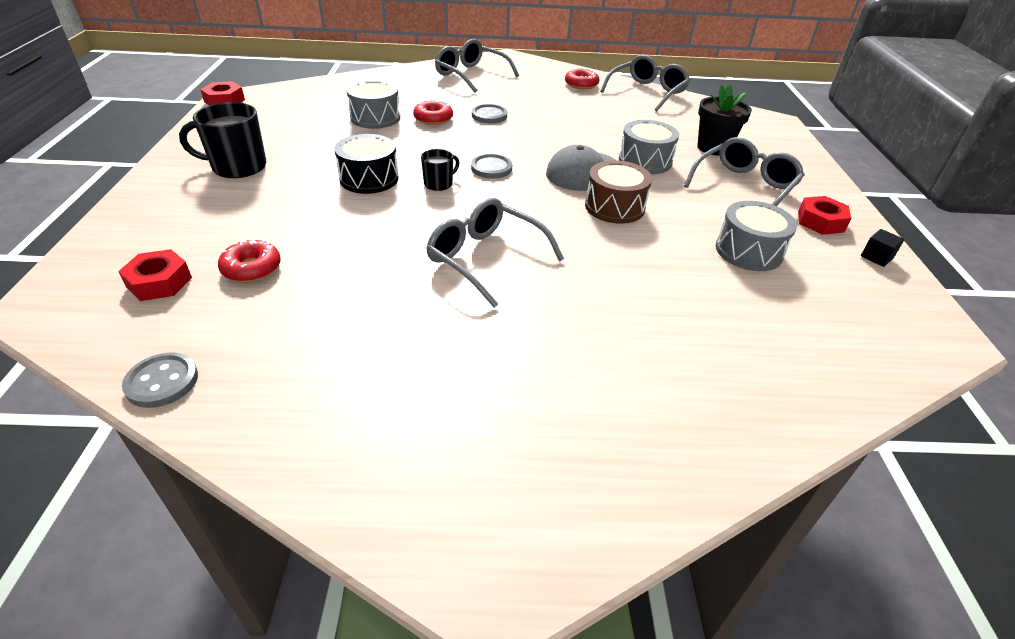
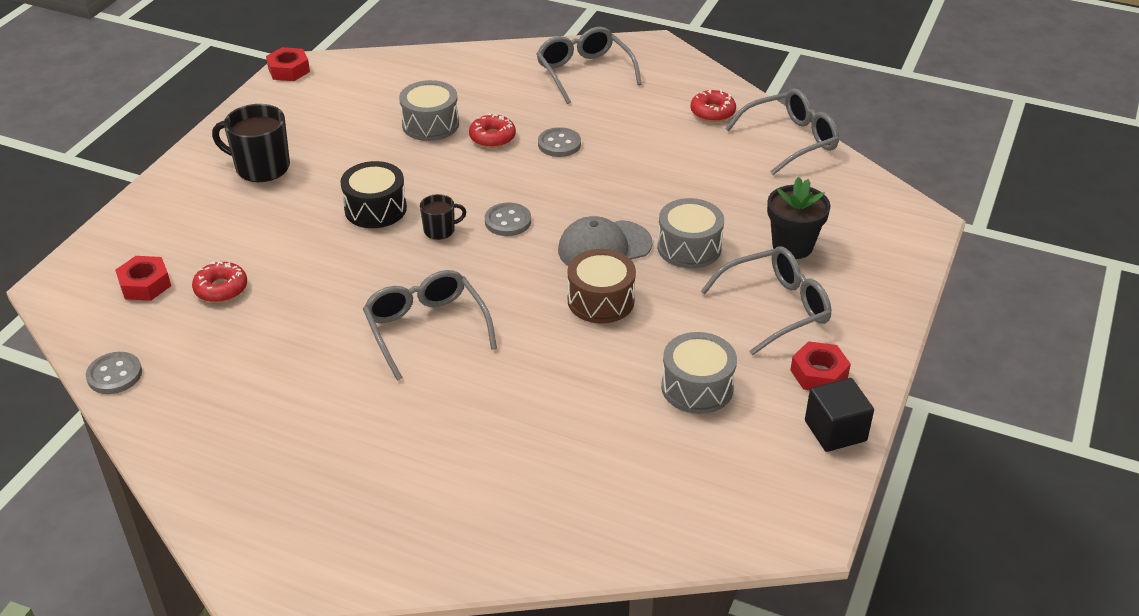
camera: 25 degrees right, 0 degrees up
(876, 257) = (835, 431): black cube -> black cube, size x1.74

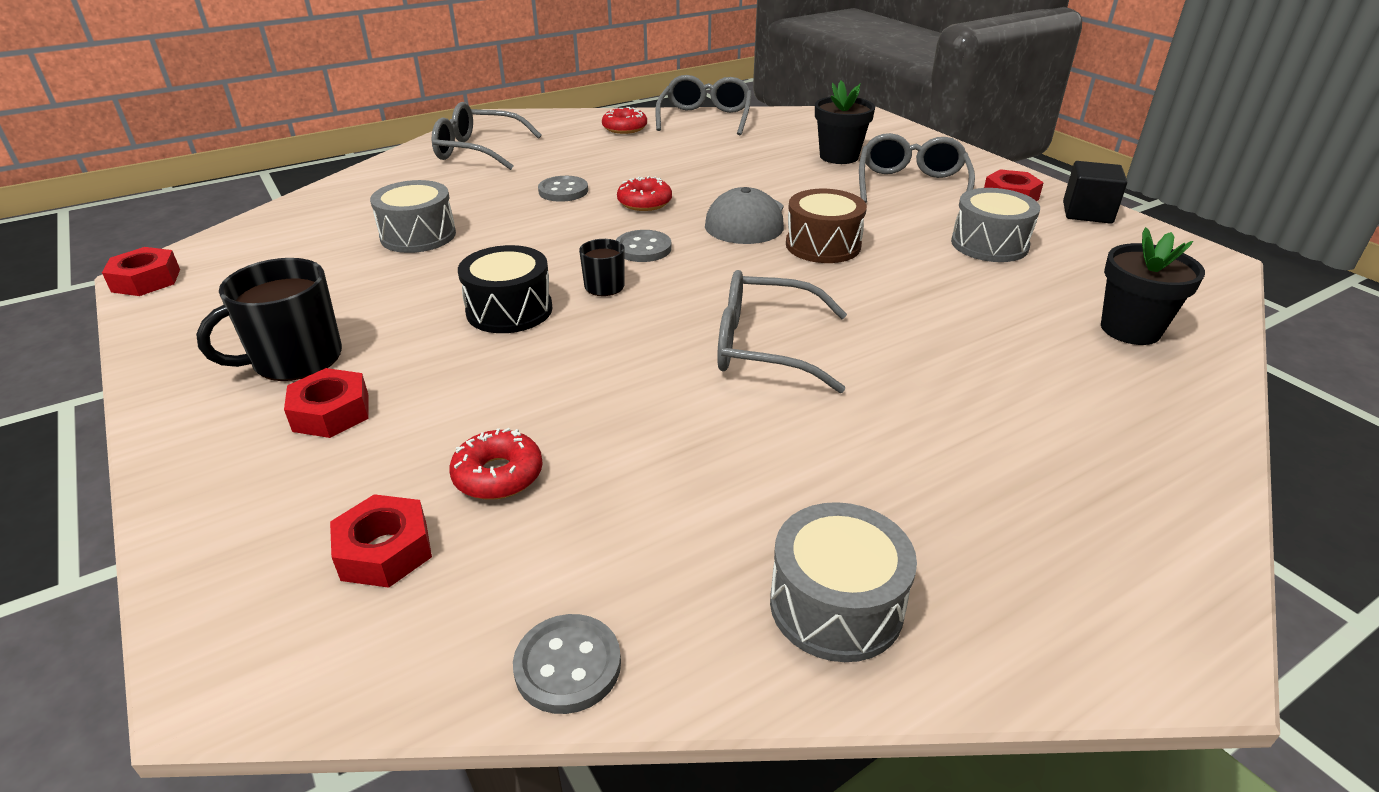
camera: 55 degrees left, 5 degrees down
(227, 207) = (331, 413): none -> red nut
(492, 137) = (498, 214): red donut -> red donut (644, 202)
(616, 500) = (1130, 329): none -> black flower pot
(689, 247) = (792, 189): grey drum -> grey drum (836, 605)

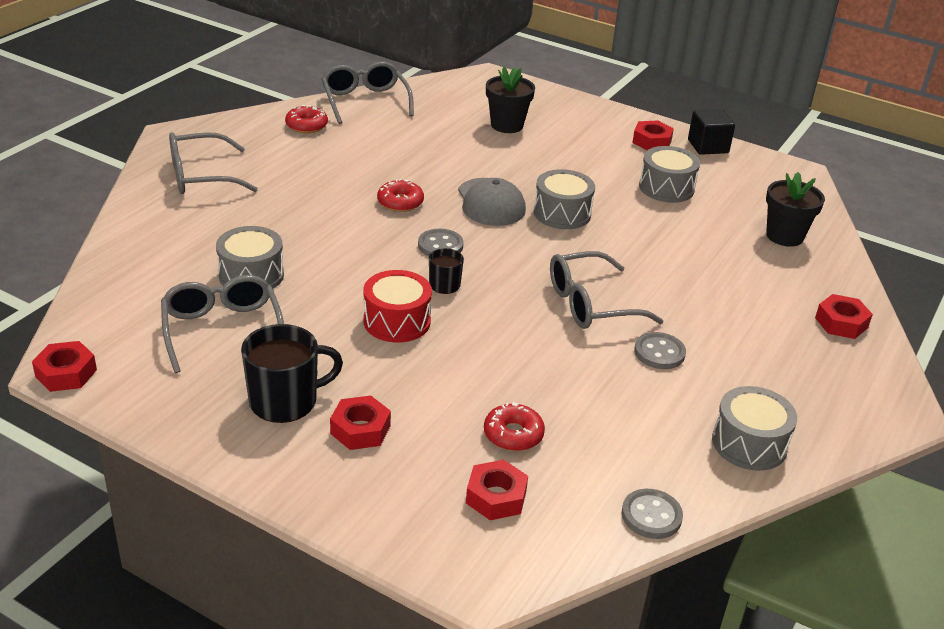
camera: 30 degrees left, 0 degrees up
(295, 359) = (285, 401): black mug -> black mug turned 135 degrees counterclockwise
(509, 310) = (397, 321): black drum -> red drum
(563, 191) = (323, 205): grey button -> grey button (659, 353)
(823, 245) = (562, 213): brown drum -> grey drum
(911, 185) = (579, 144): grey glasses -> grey glasses (222, 330)
(1149, 466) = (841, 323): none -> red nut

